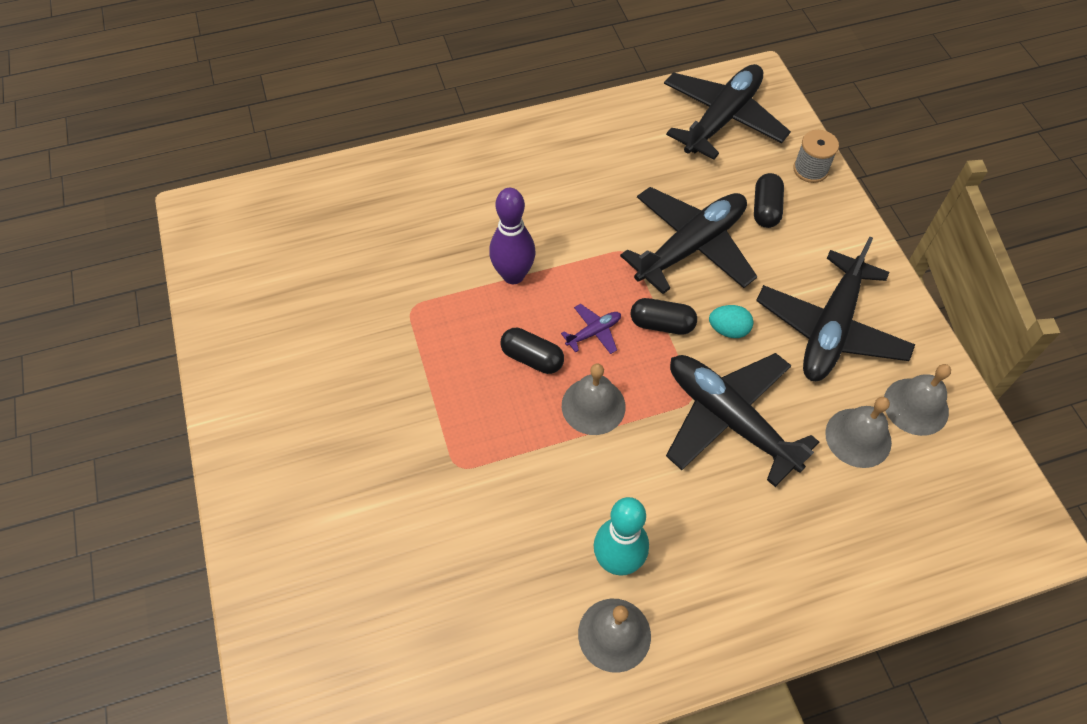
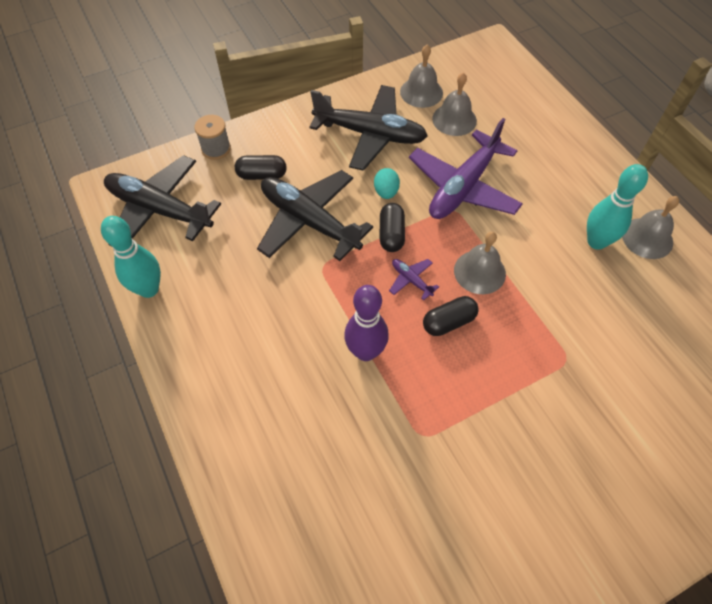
camera: 100 degrees left, 0 degrees up
(532, 358) = (448, 322): black capsule -> black capsule turned 45 degrees clockwise
(622, 110) = (149, 289): none -> turquoise bowling pin
(729, 419) = (463, 187): black plane -> purple plane

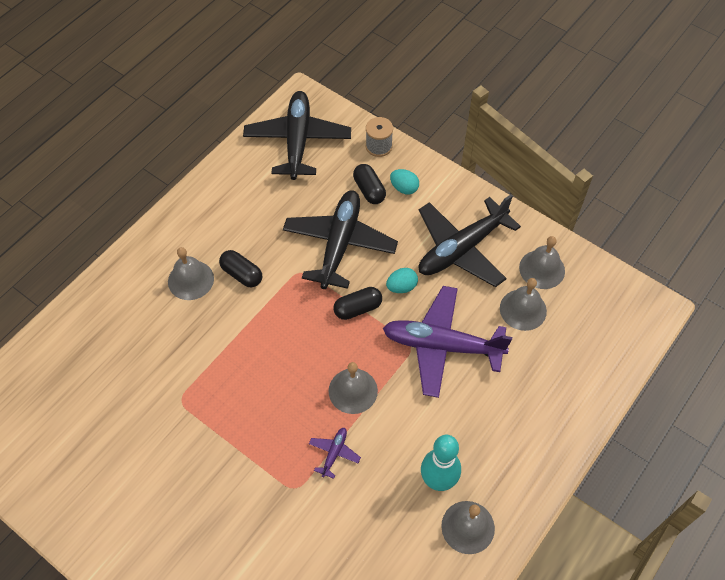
camera: 65 degrees right, 0 degrees up
(149, 289) = (224, 170): turquoise bowling pin -> none
(272, 373) = (190, 280): none -> grey bell
(278, 149) = (404, 188): none -> turquoise egg
(365, 352) = (235, 334): purple bowling pin -> none
(370, 134) = (461, 248): black plane -> black plane turned 60 degrees clockwise
(411, 280) = (318, 341): purple plane -> purple plane (334, 453)
(448, 322) = (290, 383): black capsule -> black capsule (242, 274)

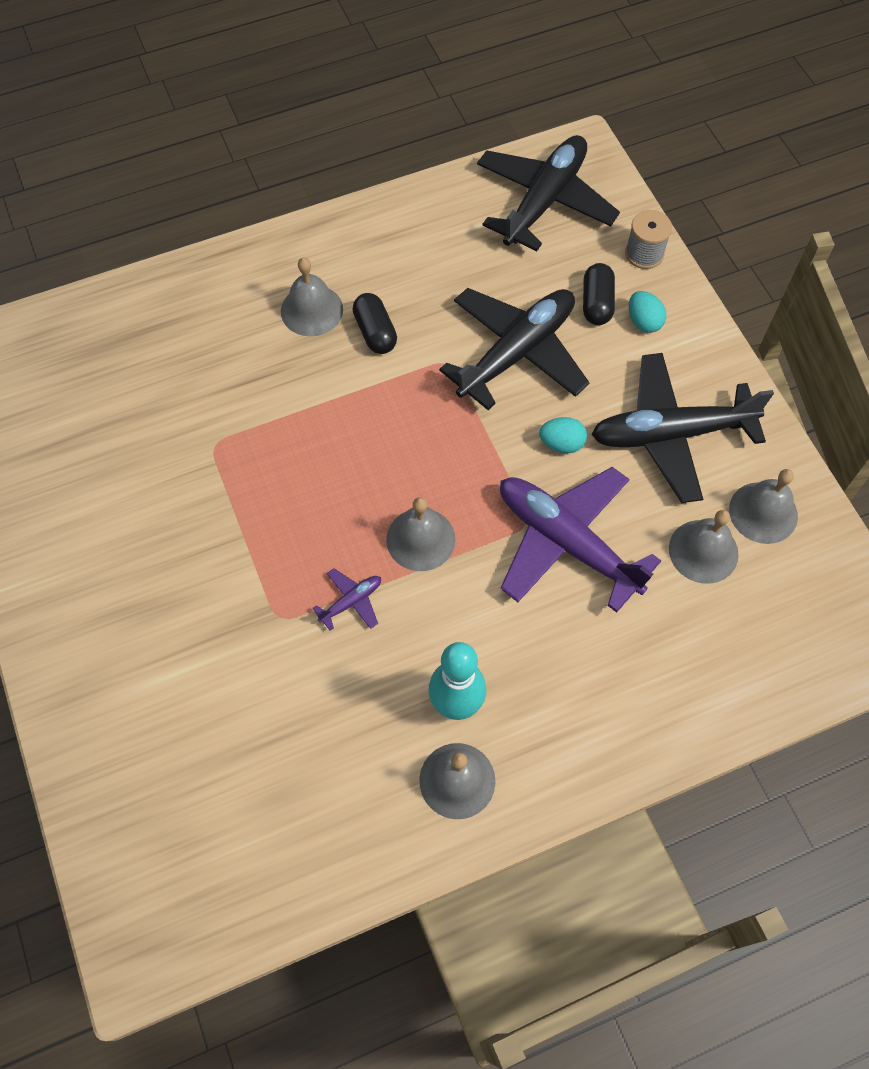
camera: 30 degrees right, 5 degrees up
(358, 308) = (489, 443): black capsule -> none

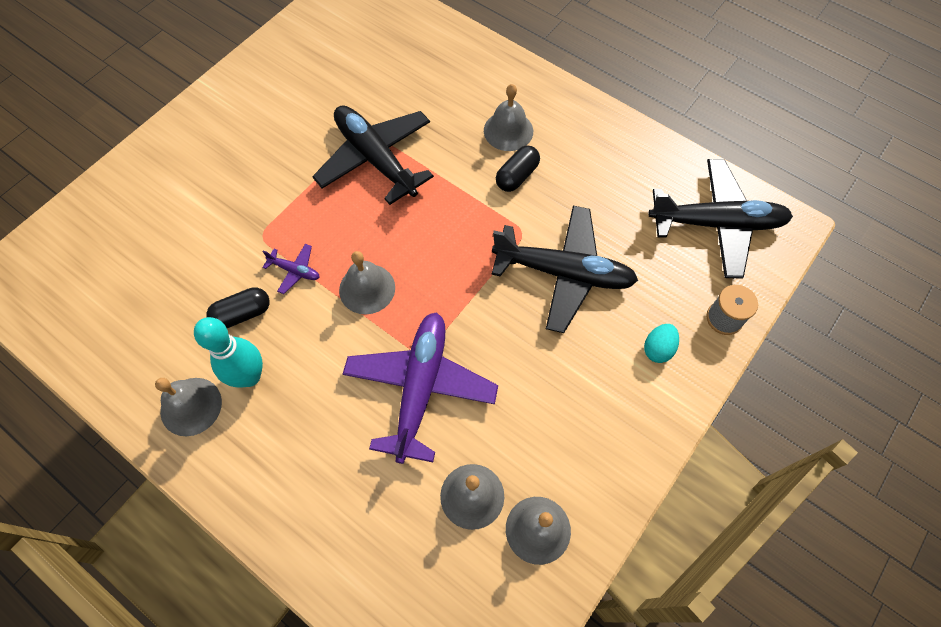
camera: 60 degrees right, 0 degrees up
(561, 443) = (504, 343): turquoise egg -> none
(597, 303) = (649, 306): black capsule -> black capsule (242, 314)
(671, 434) = (566, 419): black plane -> black plane (376, 159)

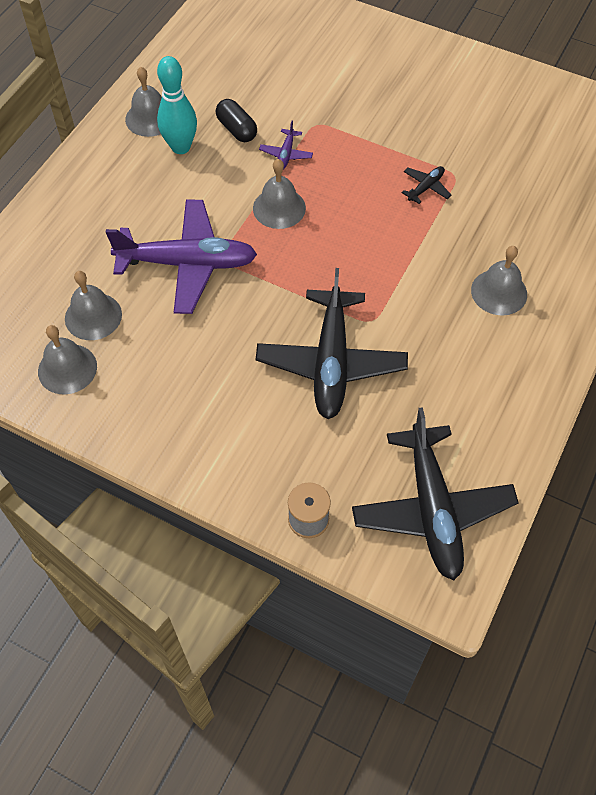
camera: 80 degrees right, 5 degrees down
(376, 159) = (426, 187): black plane -> black plane, size x0.41
(517, 176) = (441, 307): black capsule -> none
(658, 349) = (260, 455): turquoise egg -> none

